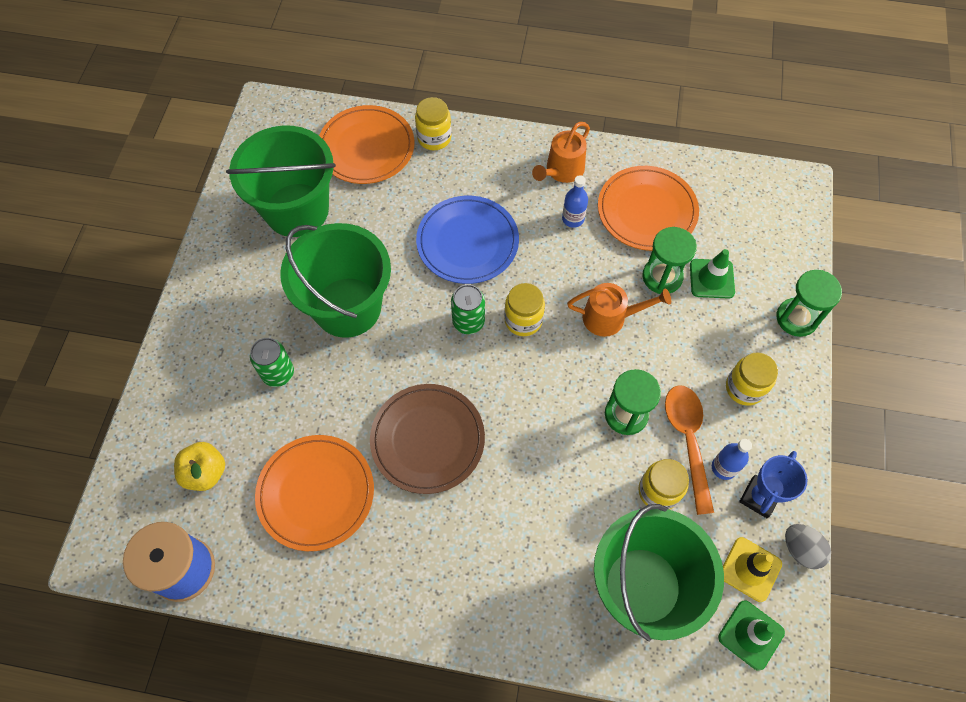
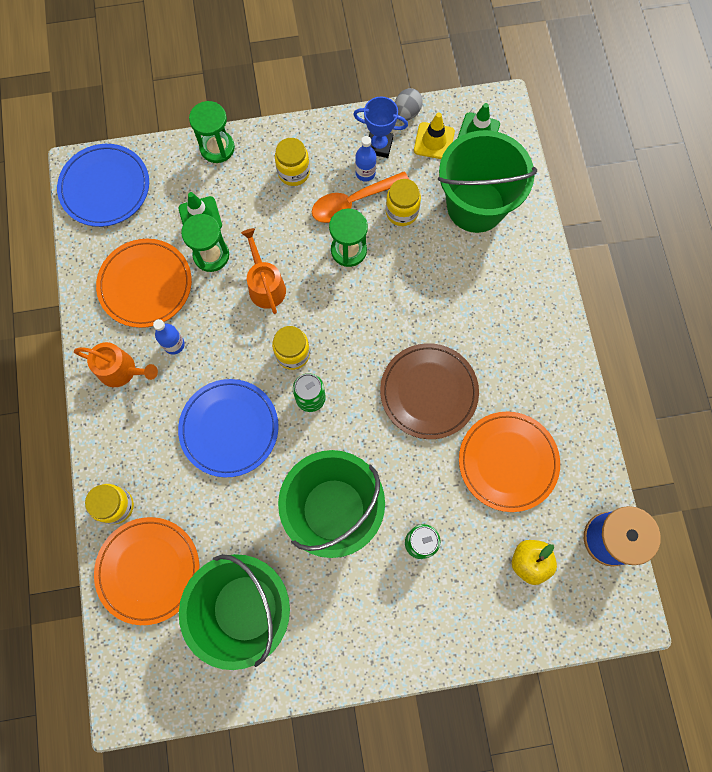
camera: 110 degrees left, 10 degrees up
(771, 202) = (105, 187): none -> blue plate

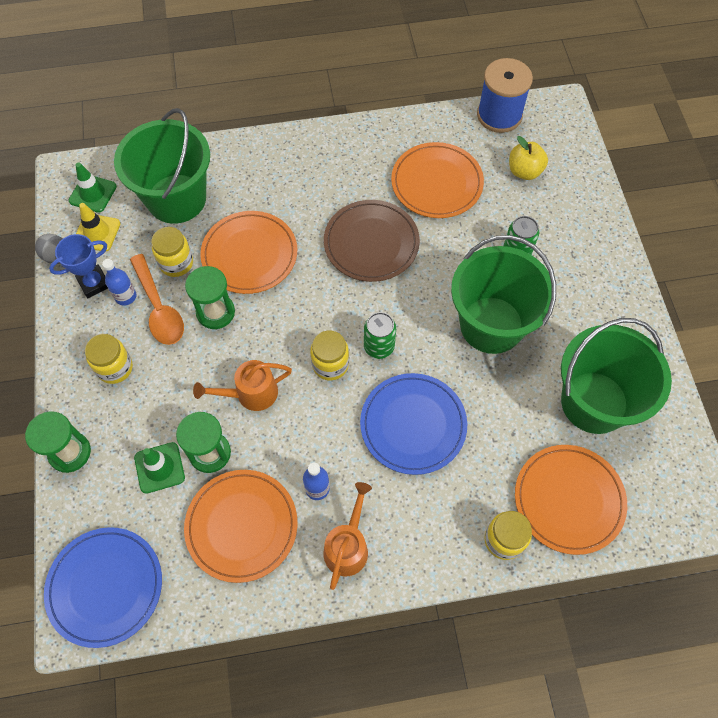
camera: 90 degrees left, 10 degrees down
(379, 146) = (94, 283): blue trophy -> blue trophy turned 45 degrees clockwise
(412, 276) = (249, 255): none -> orange plate

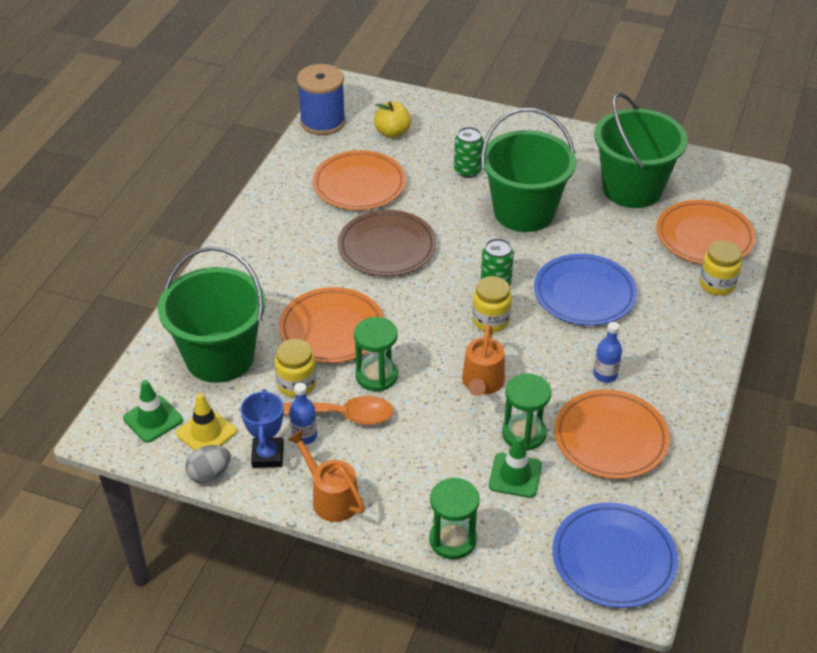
camera: 60 degrees left, 20 degrees down
(115, 368) = (381, 472): yellow jar -> none
(348, 546) = (669, 376): orange watering can -> orange watering can (330, 497)

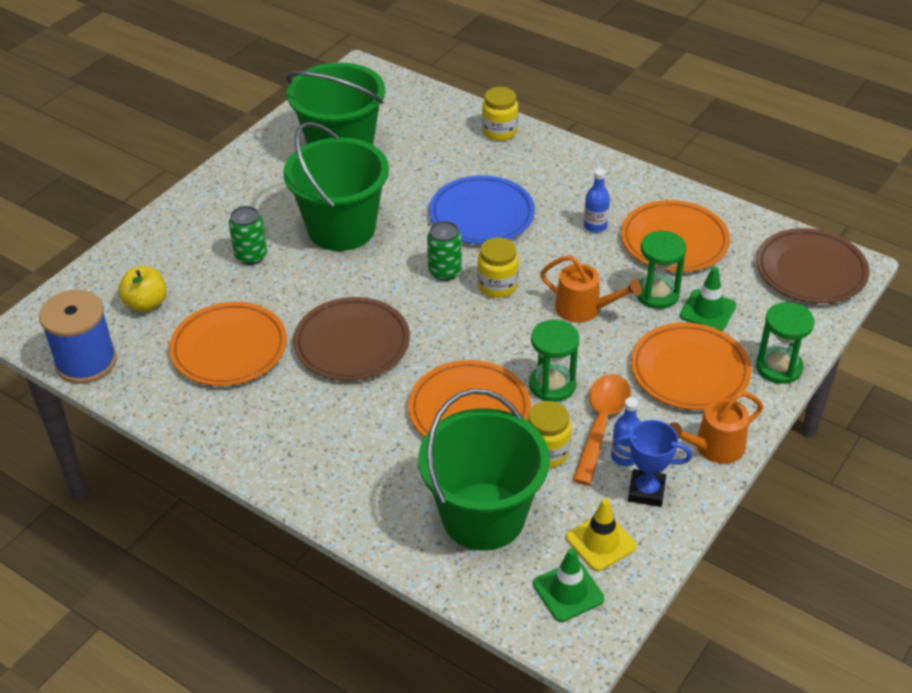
camera: 75 degrees left, 0 degrees up
(209, 474) = (663, 546): grey egg -> none
(613, 558) = (811, 270): blue plate -> brown plate
(704, 237) = (432, 122): orange plate -> orange plate (689, 370)

